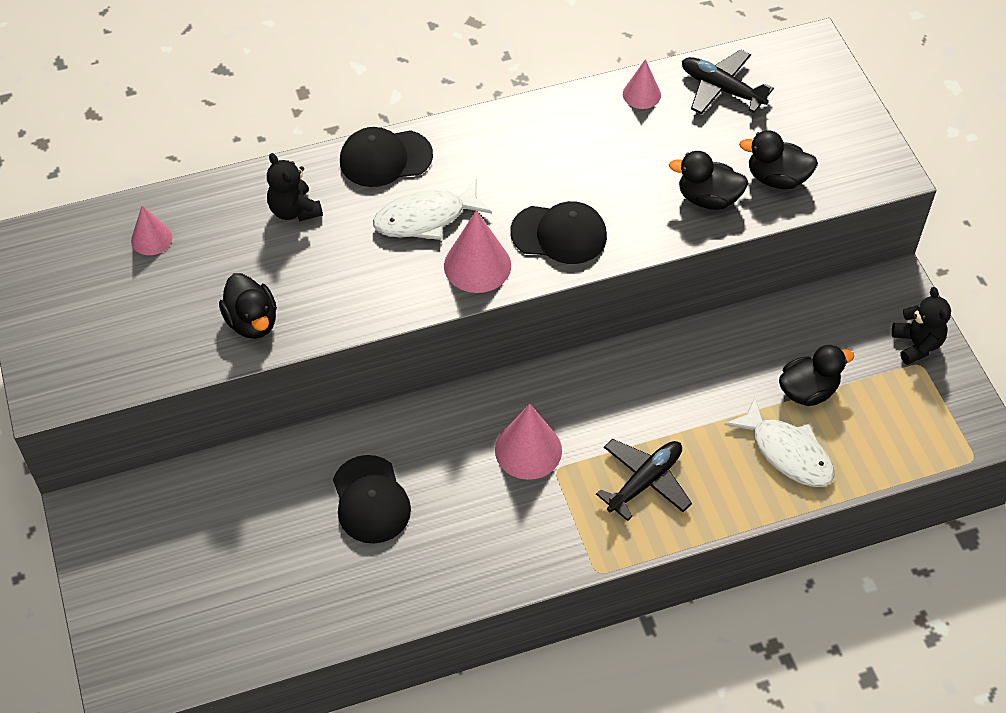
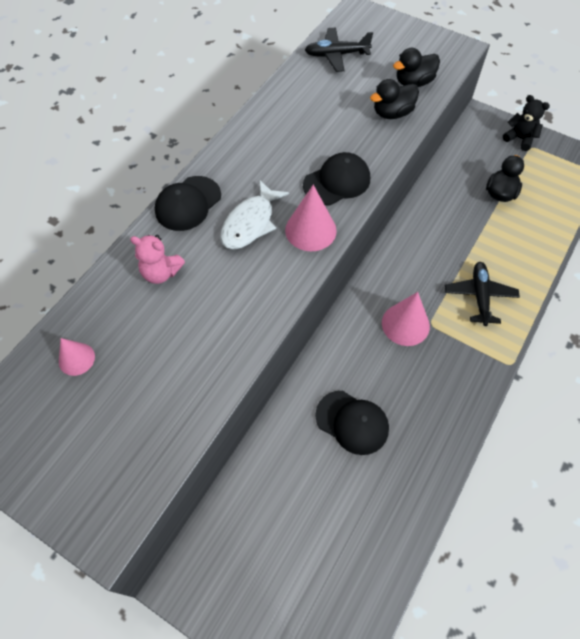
camera: 40 degrees left, 5 degrees up
(252, 322) = (206, 365): black duck -> none
(294, 210) = (161, 272): black teddy bear -> pink teddy bear
(641, 94) = (298, 81): pink cone -> none
(787, 452) = (524, 230): white fish -> none

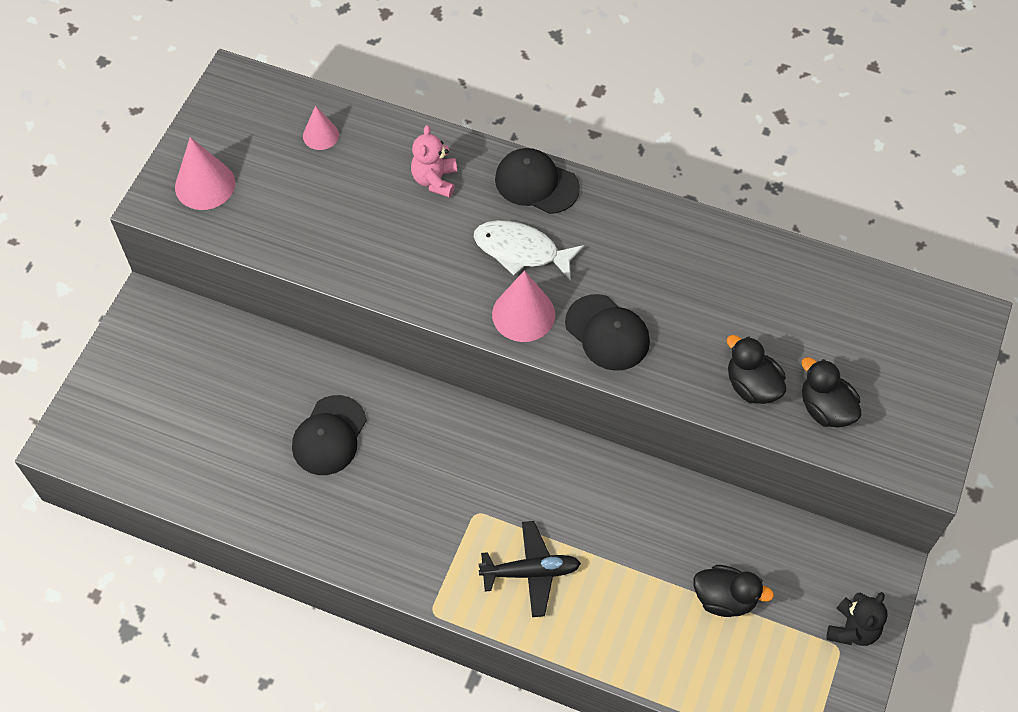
camera: 80 degrees right, 0 degrees up
(336, 55) = (854, 303): black plane -> none
(405, 324) = (470, 482): pink cone -> pink cone (205, 185)

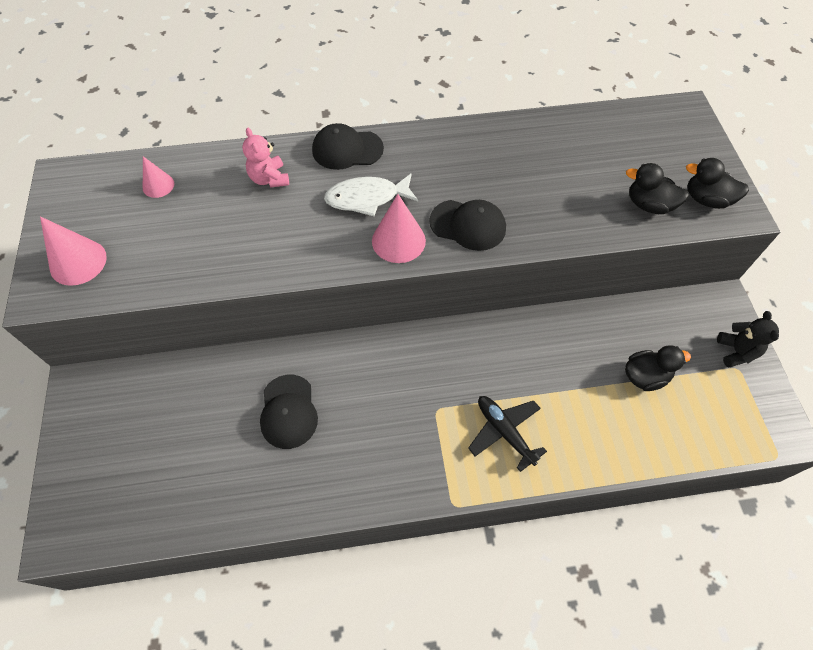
camera: 30 degrees left, 0 degrees up
(531, 572) = (504, 432): black plane -> black plane turned 90 degrees counterclockwise
(752, 386) = (591, 213): black duck -> black duck (706, 199)

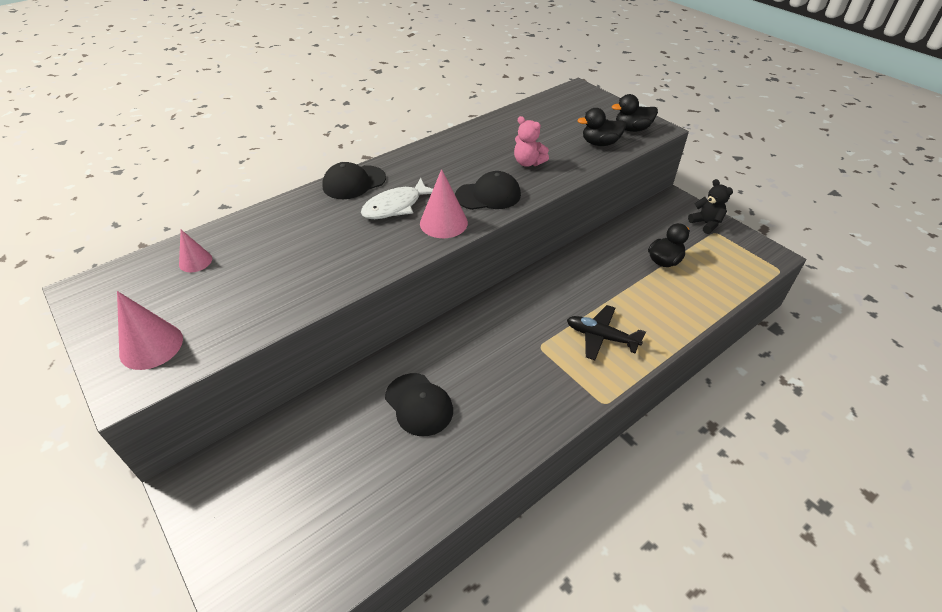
camera: 30 degrees left, 15 degrees down
(269, 179) = (301, 222): pink teddy bear -> pink teddy bear (528, 163)

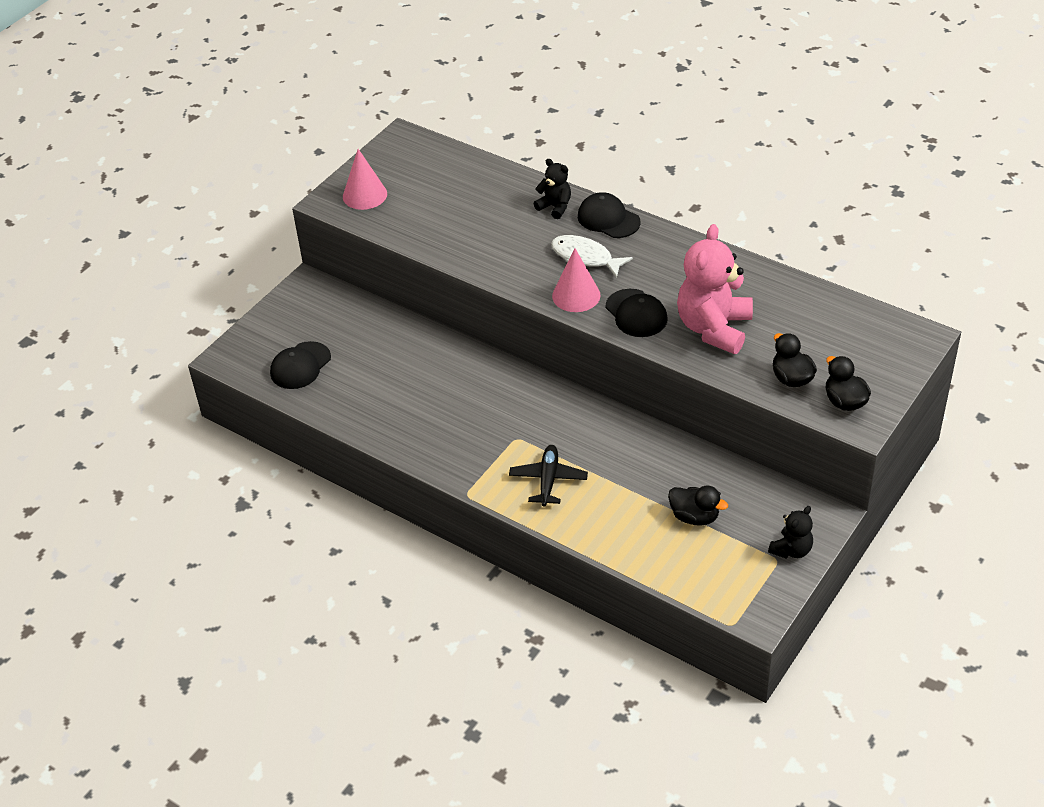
camera: 75 degrees right, 0 degrees up
(195, 261) = (456, 174): pink cone -> none
(310, 208) = (555, 207): none -> black teddy bear
(419, 404) = (419, 378): black cap -> black cap (300, 366)
(528, 163) = (714, 328): pink teddy bear -> pink teddy bear, size x1.99

